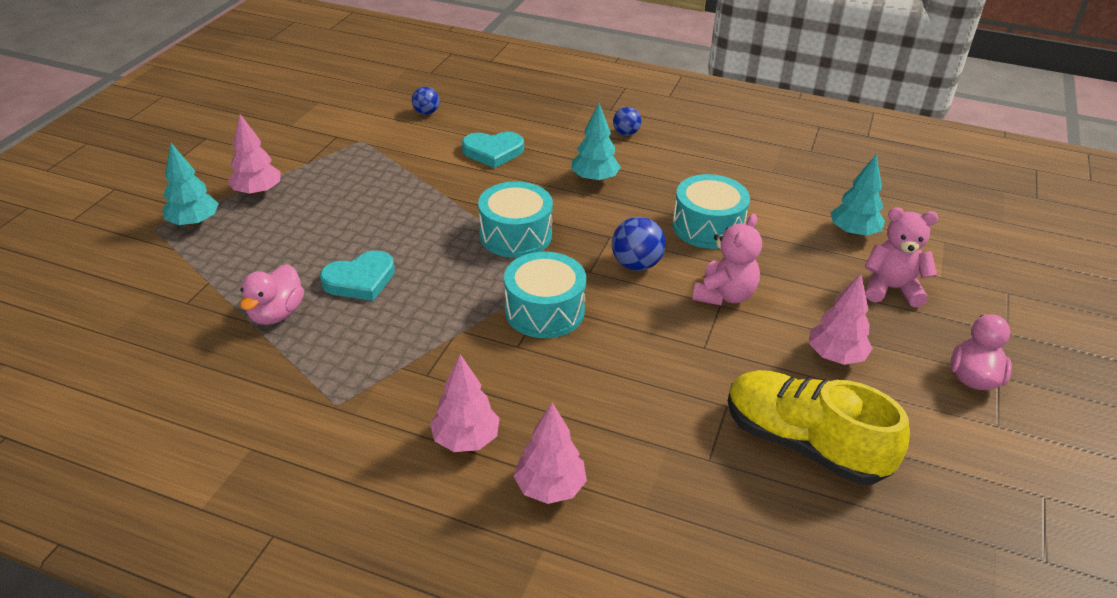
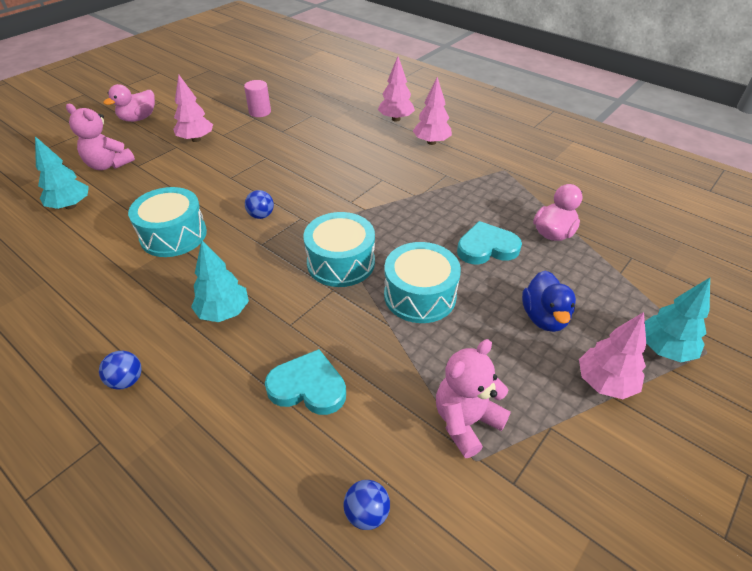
camera: 160 degrees left, 5 degrees up
(302, 226) = (544, 317): none -> blue duck
(544, 310) = (352, 196): turquoise drum -> turquoise drum (420, 295)
(636, 264) = (261, 215): blue ball -> blue ball, size x0.64
(724, 295) = (221, 182): pink teddy bear -> pink teddy bear (466, 421)
(804, 444) = (260, 112): yellow shoe -> pink cylinder

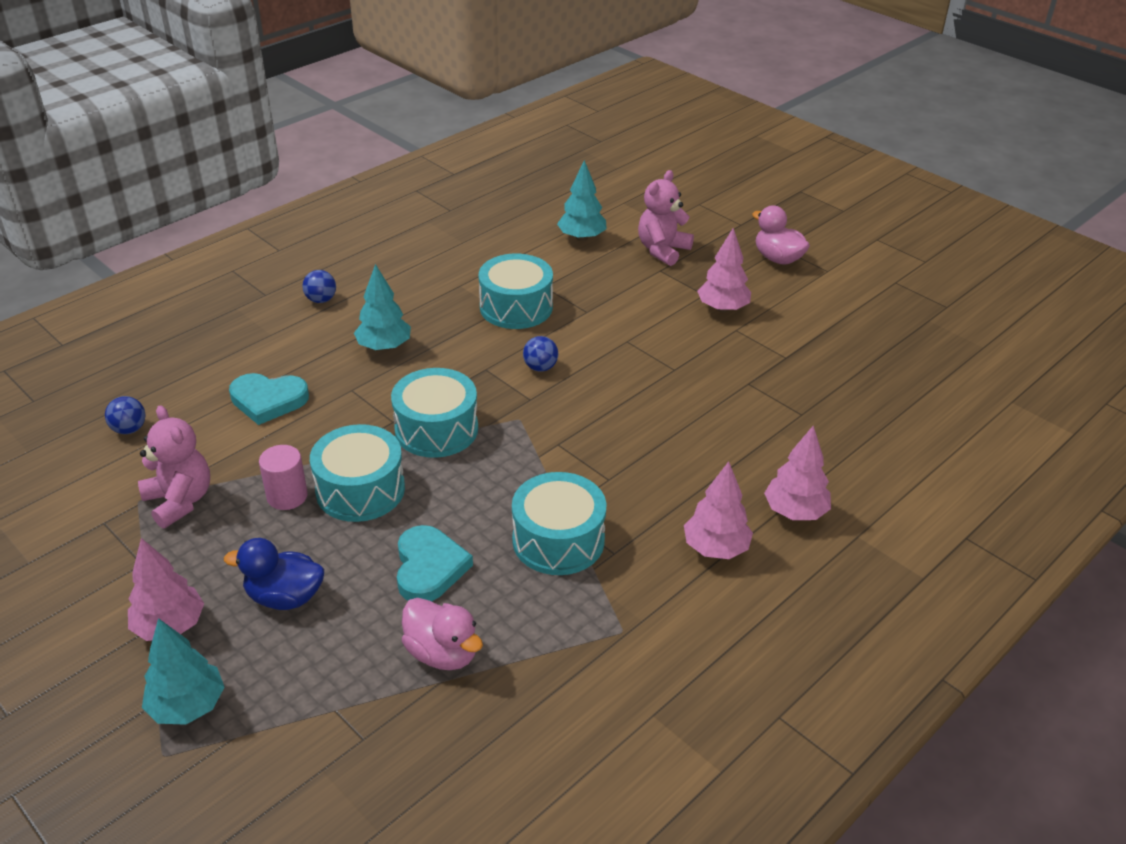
camera: 95 degrees right, 5 degrees down
(260, 112) = (806, 361): pink cylinder -> pink cylinder (287, 496)
(308, 387) = (268, 400): turquoise heart -> turquoise heart turned 75 degrees clockwise
(443, 195) = (558, 540): none -> turquoise drum

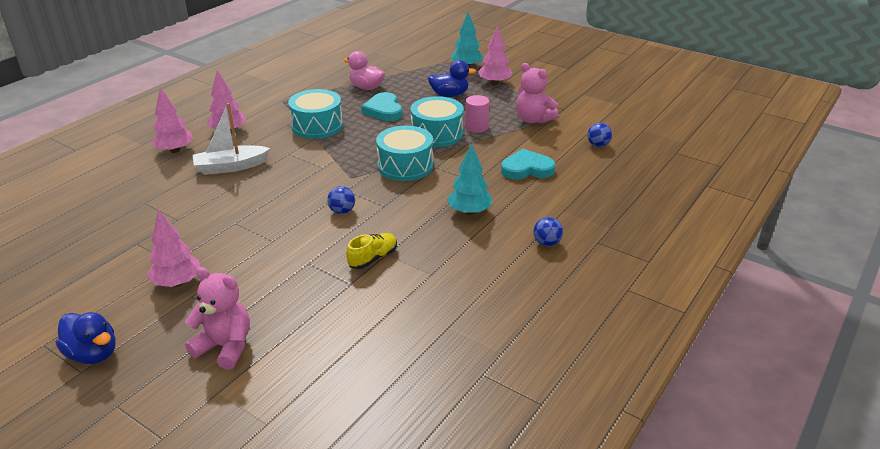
camera: 170 degrees right, 5 degrees down
(516, 307) = (373, 258): turquoise drum -> yellow shoe
(581, 238) = (318, 352): turquoise tree -> none
(662, 250) = (225, 347): pink teddy bear -> pink teddy bear turned 90 degrees counterclockwise
(696, 462) = (231, 167): none -> white boat
(777, 258) = (93, 354): pink duck -> blue duck

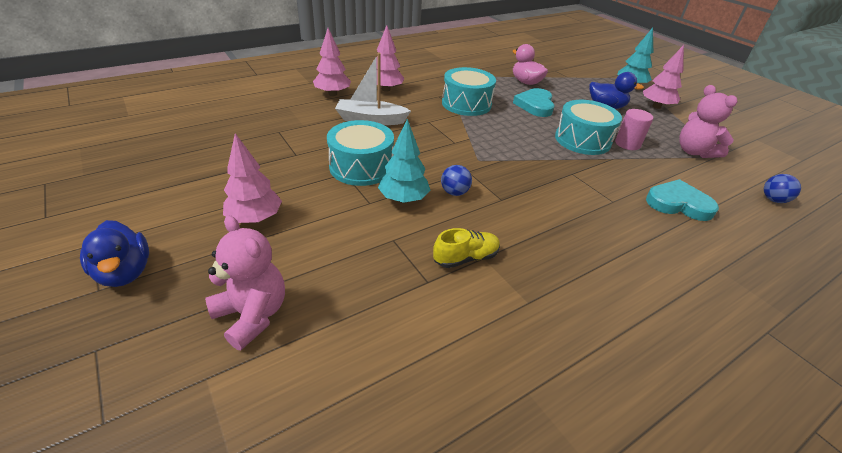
camera: 20 degrees right, 5 degrees up
(405, 166) = (539, 163): turquoise drum -> turquoise drum (361, 167)
(469, 211) = (597, 235): turquoise tree -> turquoise tree (403, 199)
(546, 243) = (691, 309): blue ball -> none

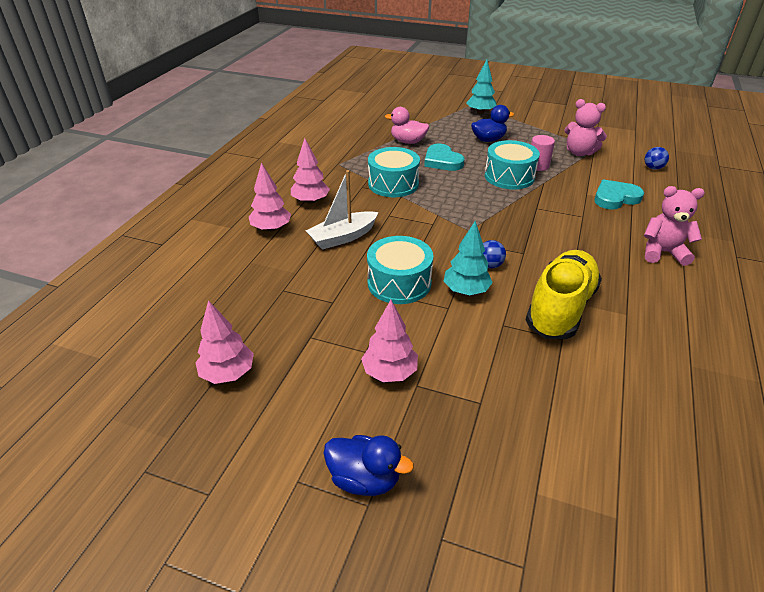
camera: 35 degrees left, 0 degrees up
(252, 315) = (500, 436): pink teddy bear -> pink teddy bear (662, 252)
(466, 258) = (560, 308): yellow shoe -> yellow shoe, size x2.10
(656, 106) = (517, 124): pink tree -> pink tree (228, 373)

